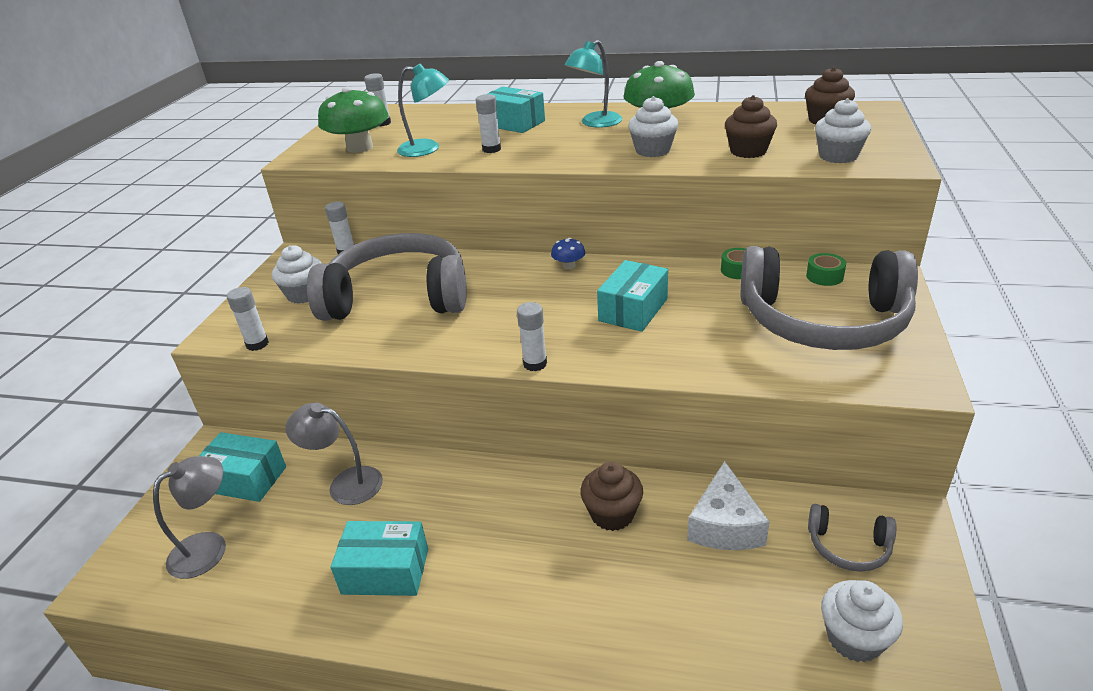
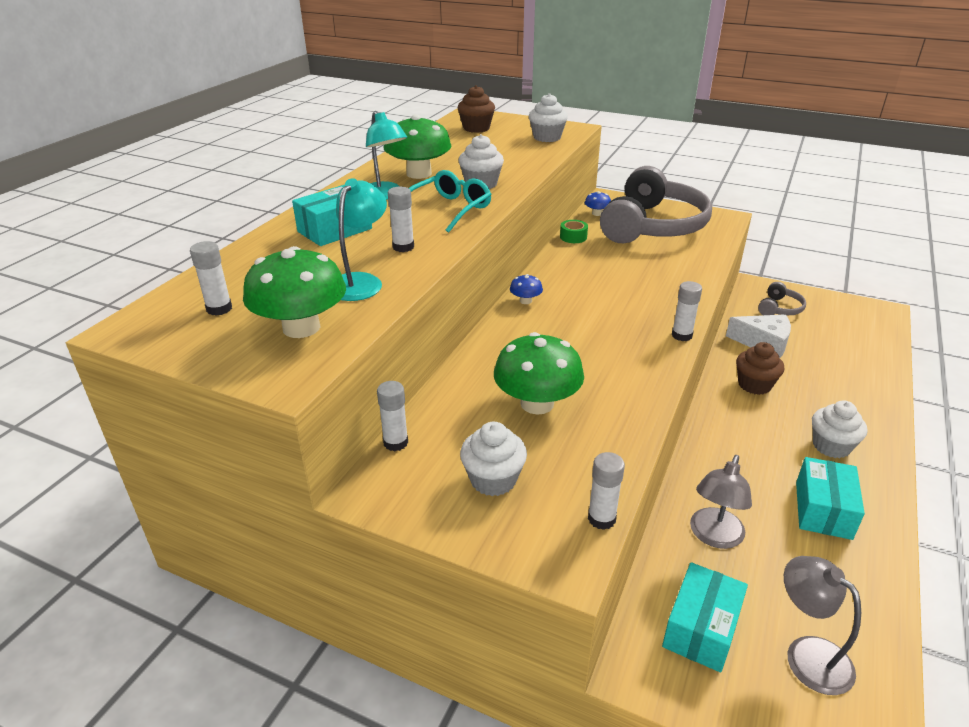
camera: 80 degrees left, 0 degrees up
(398, 297) = (537, 403): grey headphones -> green mushroom
(579, 150) = (449, 209): none -> turquoise glasses
(633, 310) = (614, 284): turquoise box -> none
(748, 151) = (514, 157): brown cupcake -> none
(824, 276) = (597, 213): green tape -> blue mushroom
(854, 638) = (845, 324): white cupcake -> white cupcake (831, 446)

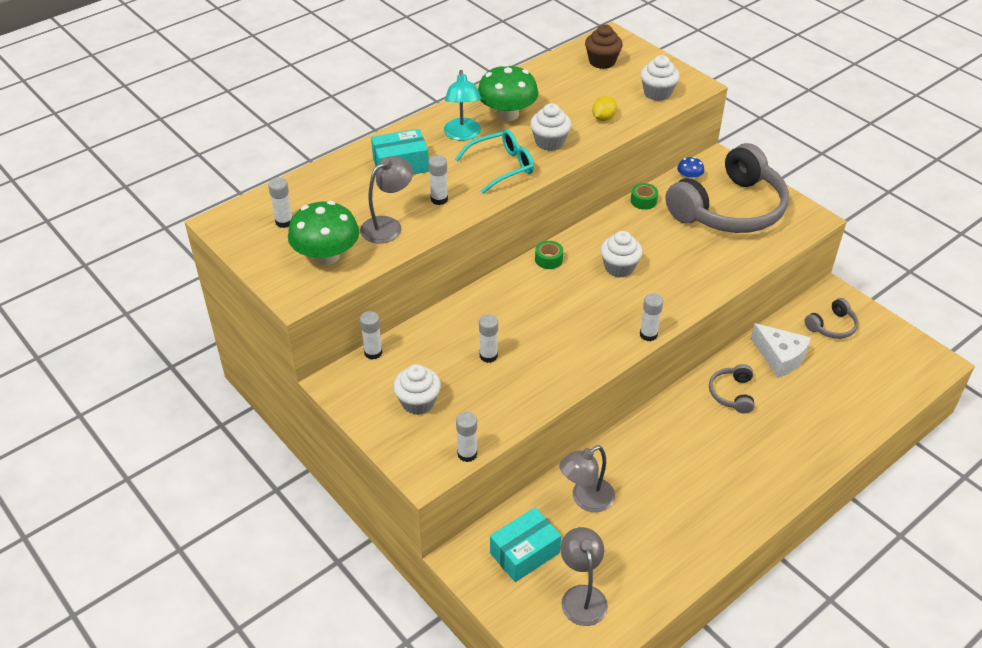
camera: 25 degrees right, 10 degrees up
(360, 282) = (388, 225): turquoise lamp -> grey lamp
(516, 160) = (603, 118): none -> yellow lemon
(525, 301) = (548, 259): blue mushroom -> green tape
(537, 403) = (488, 356): green mushroom -> white glue stick
(754, 385) = (732, 394): brown cupcake -> grey headphones
(823, 510) = (687, 513): turquoise box -> none
(831, 446) = (746, 469): white cupcake -> white cupcake (619, 267)

